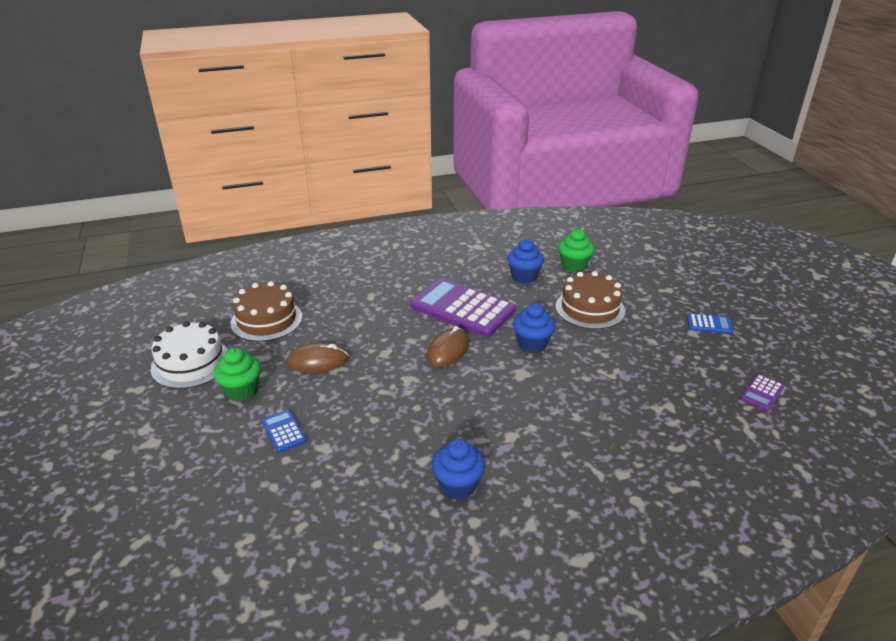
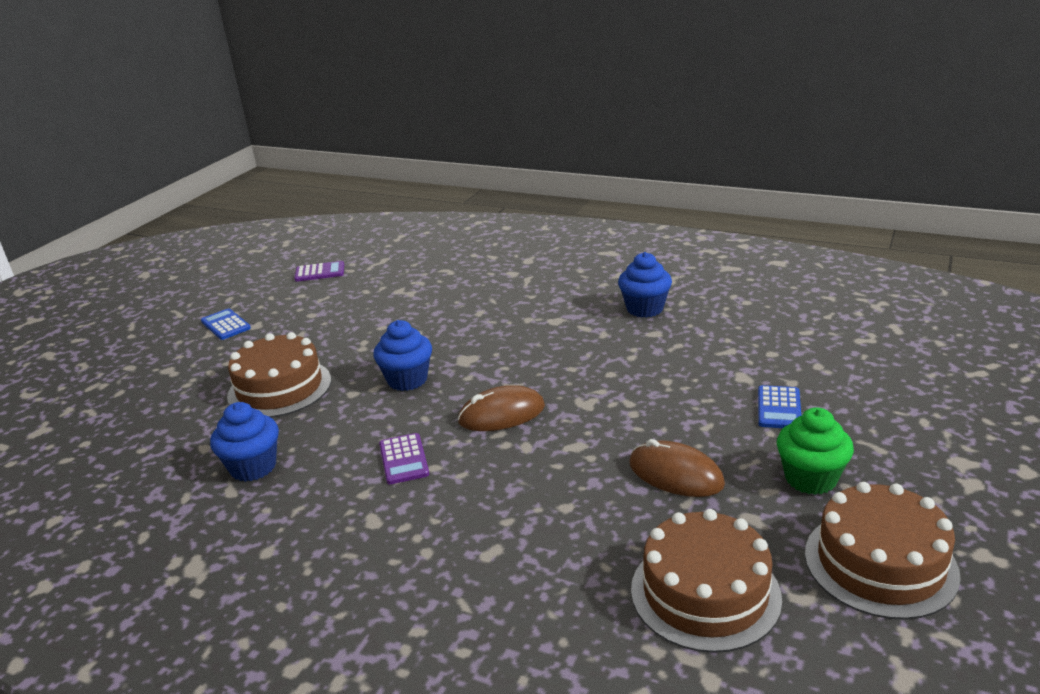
camera: 135 degrees left, 5 degrees down
(191, 363) = (880, 563): white cake -> brown cake
(462, 308) = (404, 459): purple calculator -> purple calculator, size x0.43
(573, 266) = (171, 450): green cupcake -> none

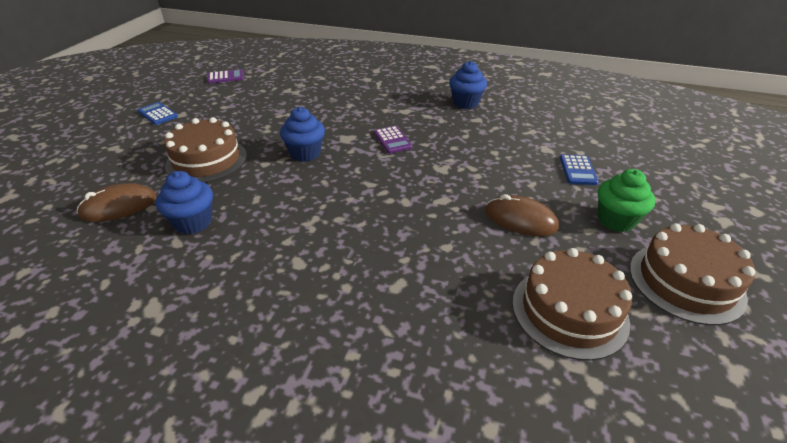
camera: 10 degrees left, 10 degrees up
(404, 459) = (314, 213): purple calculator -> purple calculator (392, 140)
(501, 414) = (382, 177): brown mouse -> brown mouse (119, 206)

